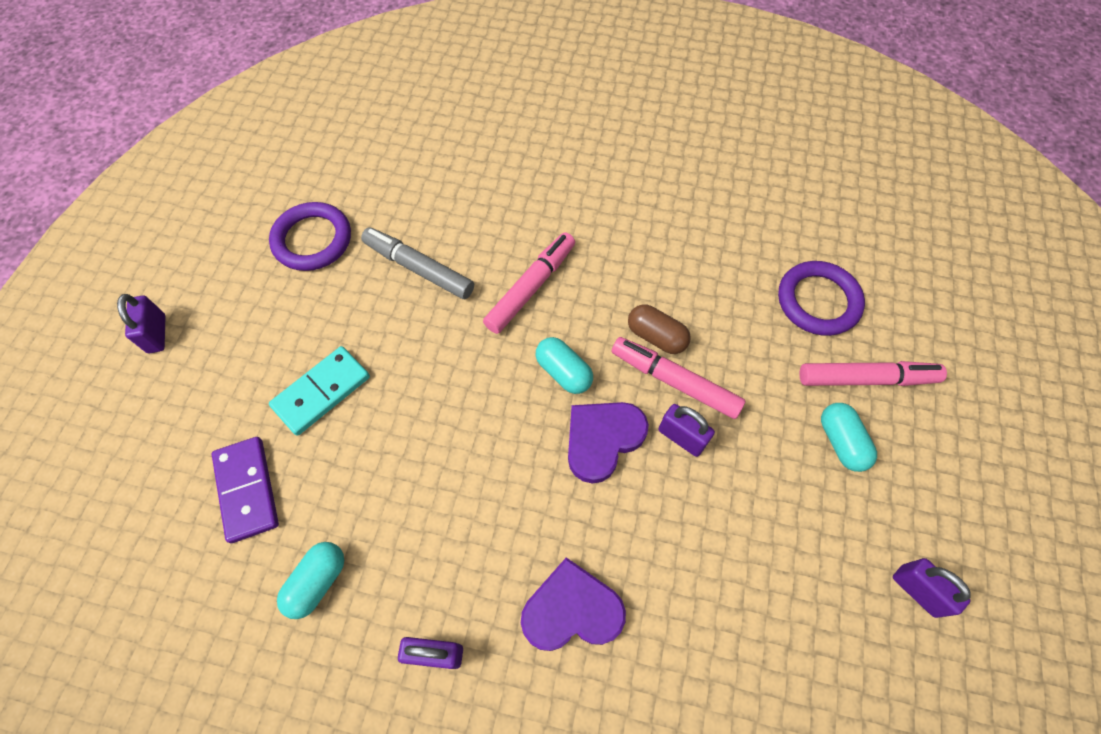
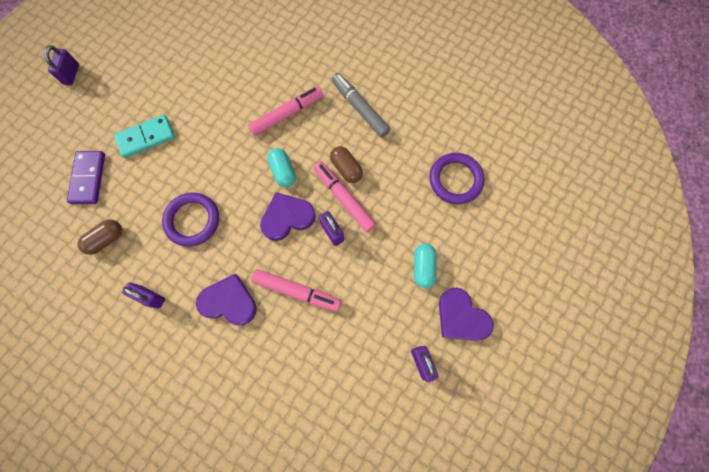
camera: 20 degrees right, 10 degrees up
(312, 240) = (174, 44): purple ring -> purple ring (192, 220)
(317, 582) = (106, 239): turquoise capsule -> brown capsule
(419, 268) = (227, 81): grey marker -> grey marker (360, 108)
(866, 379) = (459, 236): pink marker -> pink marker (296, 291)
(934, 496) = (461, 317): none -> purple heart

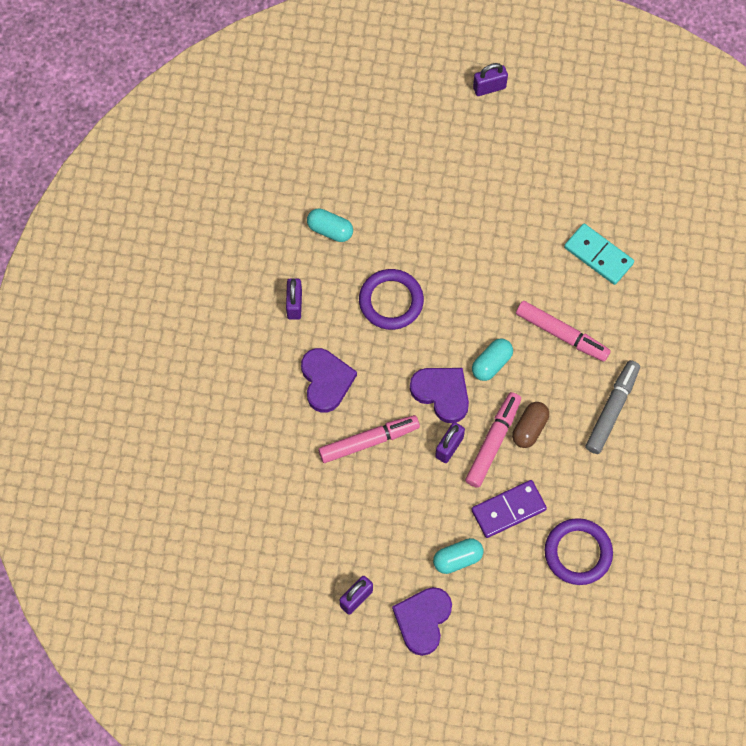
camera: 65 degrees right, 5 degrees down
(88, 178) = (383, 175): purple domino -> purple domino (508, 509)
(106, 239) = (330, 230): brown capsule -> turquoise capsule
(146, 137) = (457, 204): turquoise domino -> turquoise domino (598, 255)
(296, 291) = (368, 441): pink marker -> pink marker turned 105 degrees counterclockwise

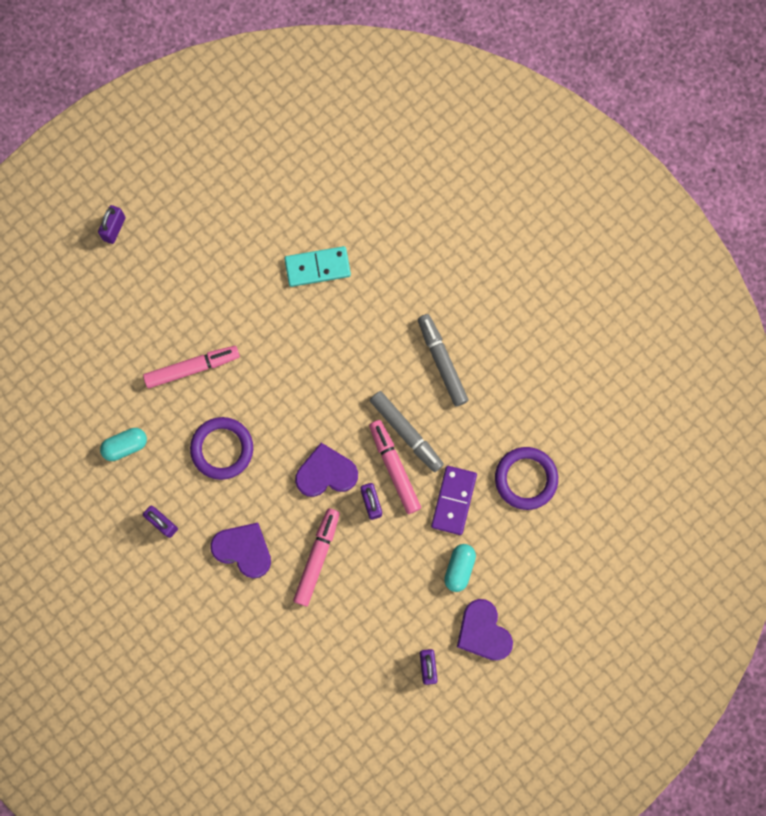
camera: 50 degrees left, 10 degrees up
(491, 363) = (334, 417): turquoise capsule -> none
(529, 428) = (406, 432): brown capsule -> grey marker
(561, 334) = (355, 347): pink marker -> pink marker (192, 368)

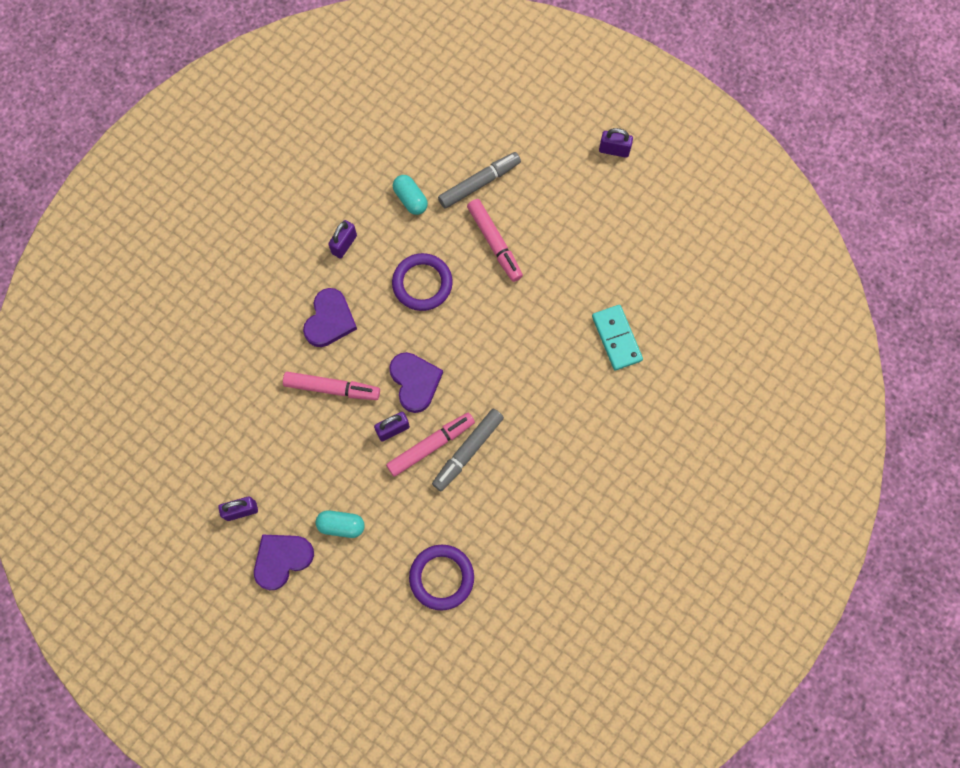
camera: 80 degrees right, 5 degrees down
(442, 362) = (546, 474): grey marker -> grey marker (479, 183)
(453, 500) = (408, 508): purple domino -> none

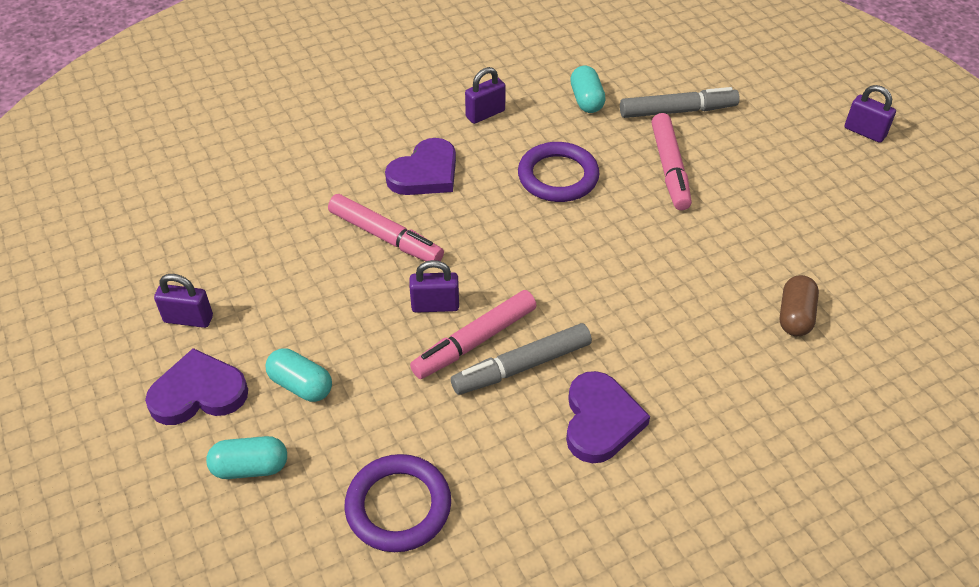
camera: 25 degrees right, 25 degrees down
(343, 593) = (250, 467): none -> turquoise capsule
(415, 382) = (493, 267): purple heart -> purple heart (600, 420)
(431, 446) = (475, 341): pink marker -> pink marker turned 150 degrees clockwise
(616, 338) = (795, 316): turquoise domino -> brown capsule

